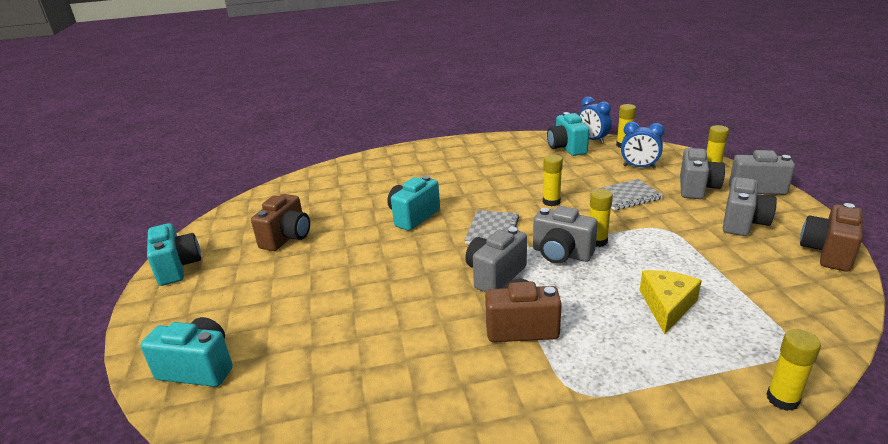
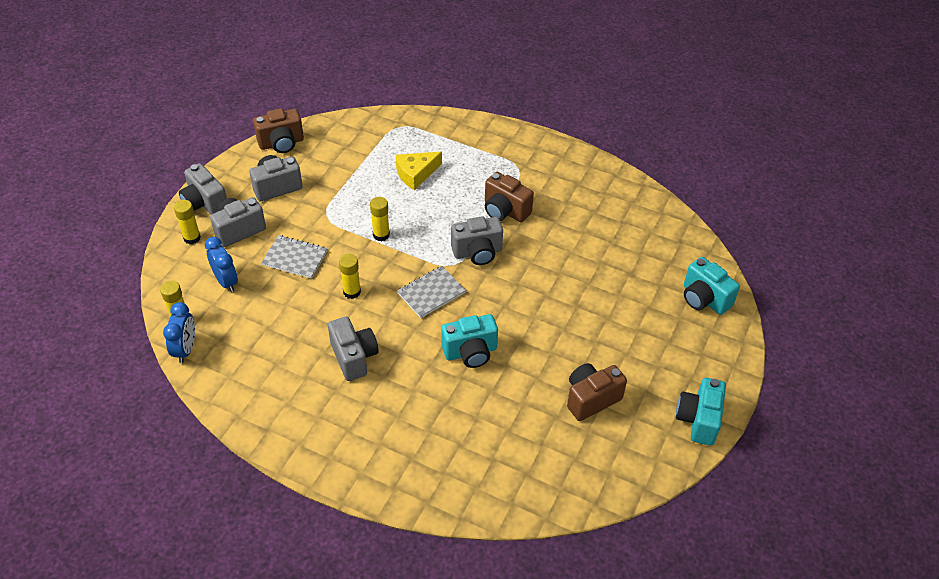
camera: 145 degrees left, 20 degrees up
(561, 254) = (417, 241): grey camera -> grey camera (354, 357)
(566, 148) = (228, 354): turquoise camera -> none
(782, 399) = (441, 116): yellow glue stick -> none

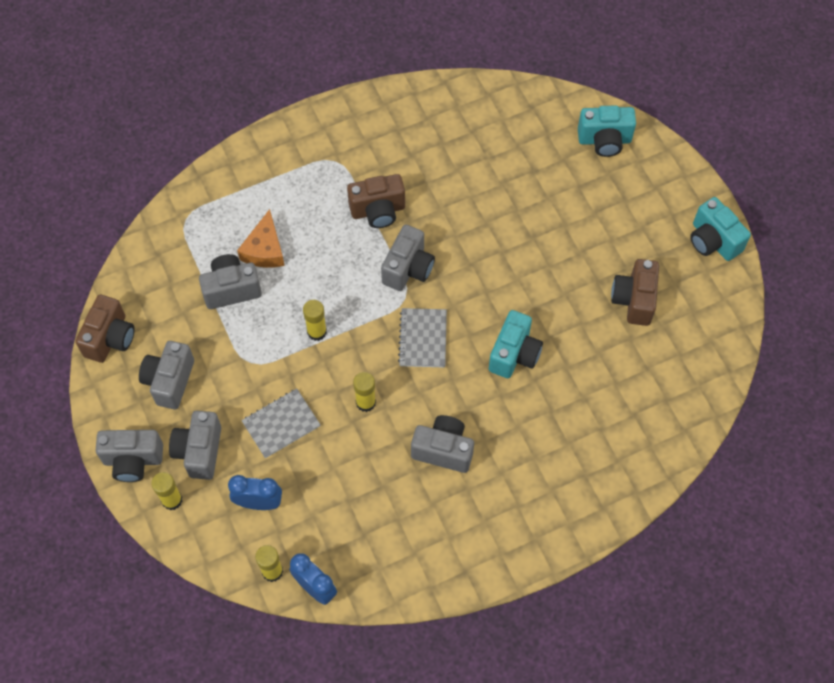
camera: 50 degrees left, 15 degrees up
(371, 176) = (231, 289): none -> grey camera
(416, 174) = (265, 249): yellow cheese -> orange cheese

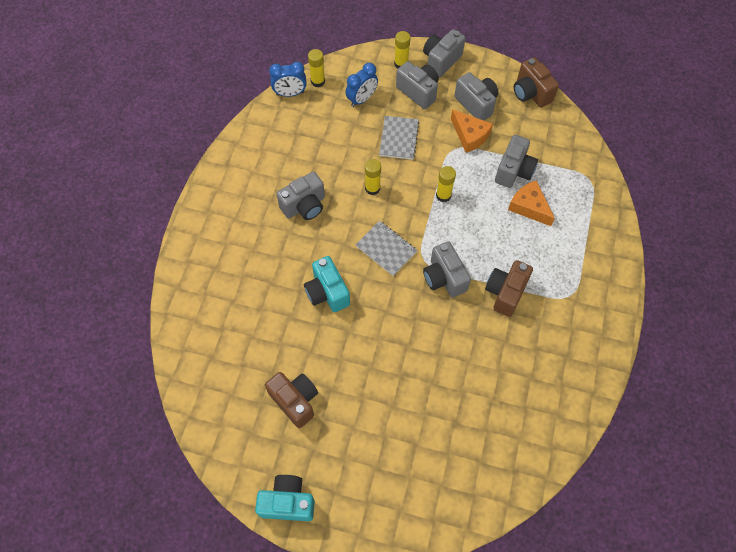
camera: 130 degrees right, 0 degrees up
(219, 358) = (470, 135): none -> orange cheese
(604, 140) = (439, 501): turquoise camera -> none

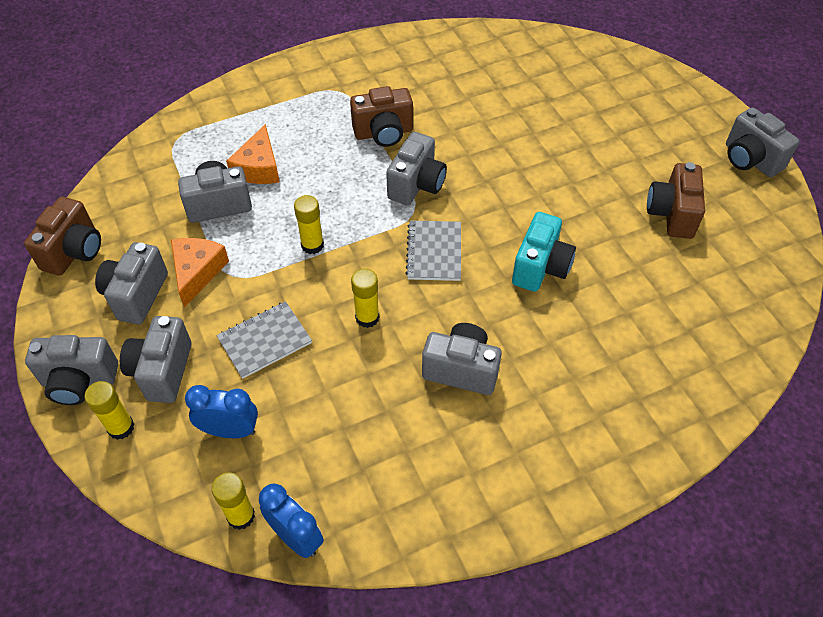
camera: 130 degrees left, 10 degrees down
(288, 502) = (750, 160): turquoise camera -> grey camera

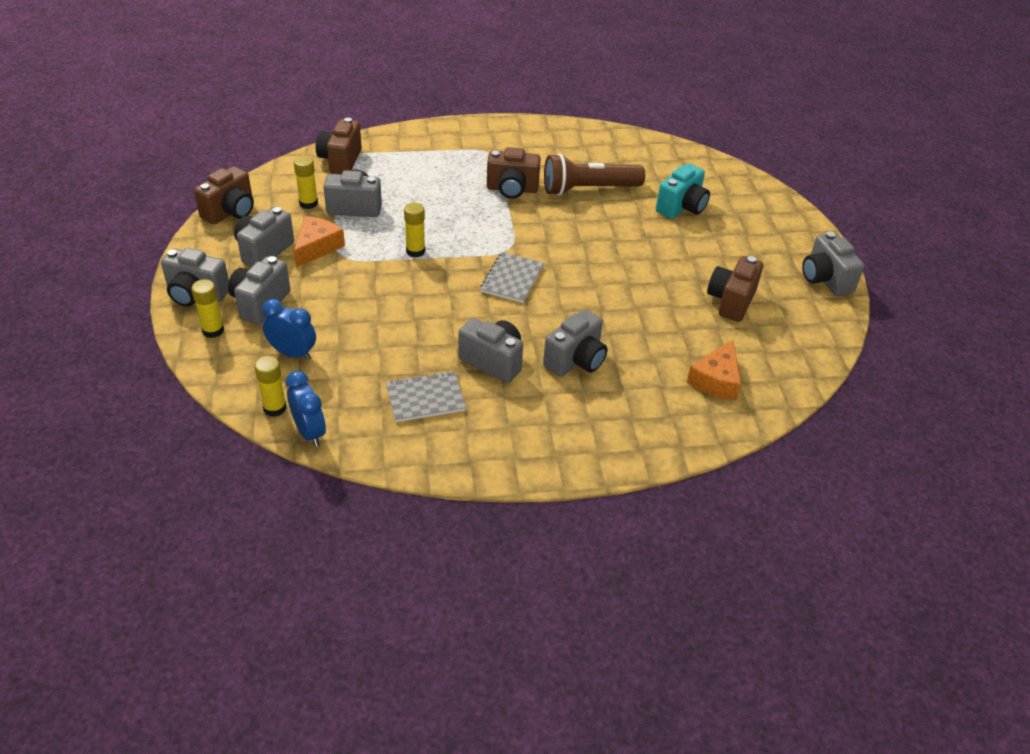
camera: 15 degrees right, 10 degrees down
(176, 145) = (340, 160): none -> brown camera
(259, 167) = (398, 190): orange cheese -> orange cheese (716, 380)
(265, 341) = (347, 304): grey notebook -> grey notebook (425, 398)
(367, 317) = (435, 309): yellow glue stick -> yellow glue stick (308, 203)
(416, 185) = (521, 231): grey camera -> grey camera (576, 360)
(465, 111) = (588, 189): none -> brown flashlight
(540, 267) = (596, 310): turquoise camera -> turquoise camera (682, 207)

